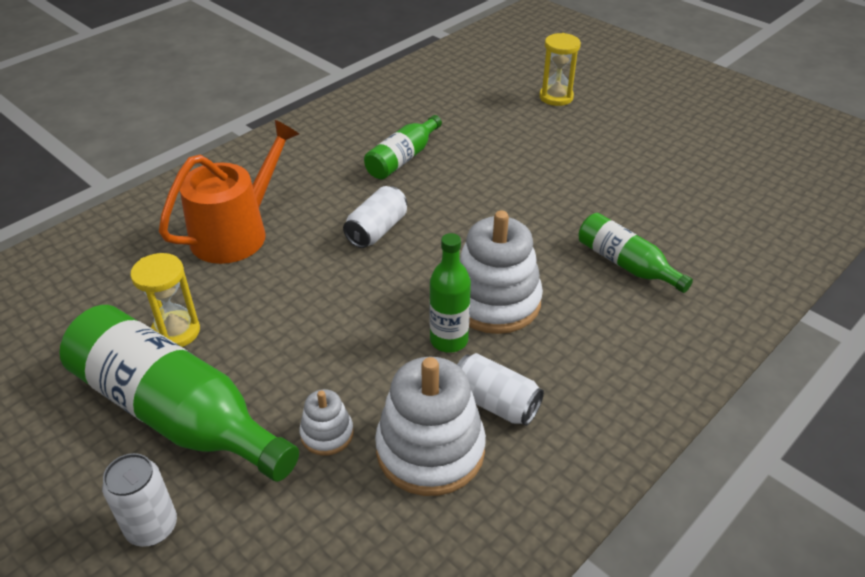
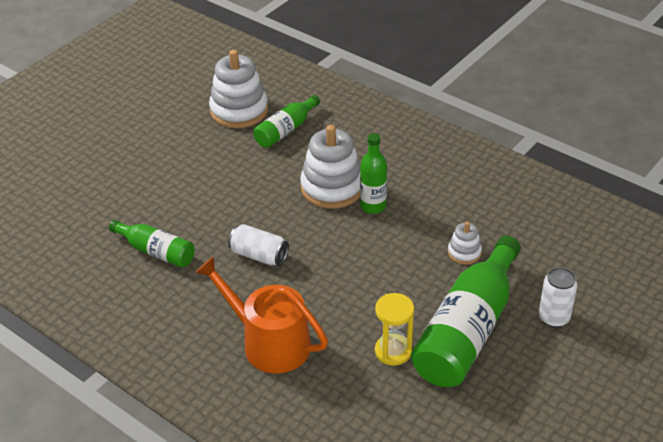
camera: 95 degrees left, 0 degrees up
(430, 450) = (463, 207): white stacking toy -> white stacking toy (239, 111)
(495, 403) = (421, 183): white can -> none
(556, 97) = (60, 164): yellow hourglass -> none

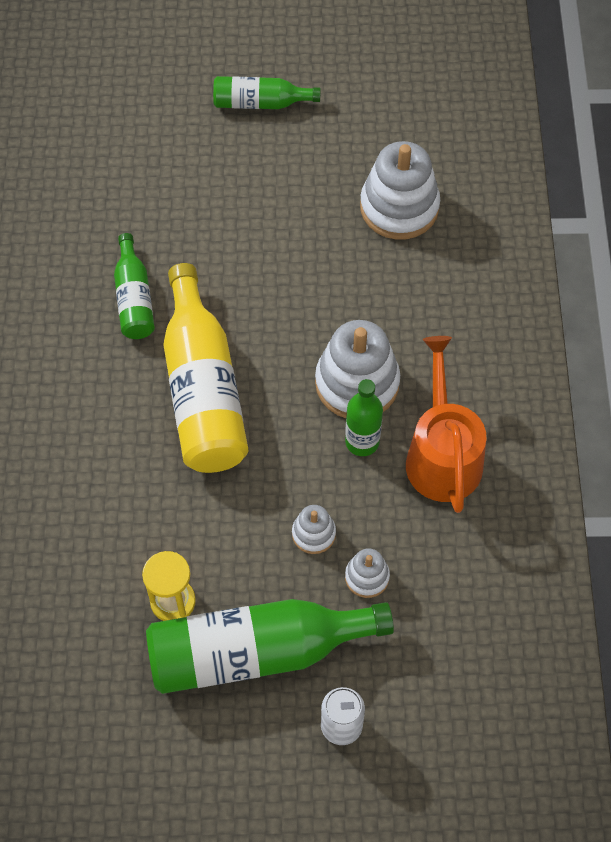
camera: 50 degrees right, 20 degrees up
(259, 255) = (203, 390): white can -> yellow bottle
(269, 343) = (98, 484): orange watering can -> orange watering can (442, 455)
(286, 130) = (408, 274): green bottle -> green bottle (260, 103)
(412, 260) = (313, 534): none -> white stacking toy

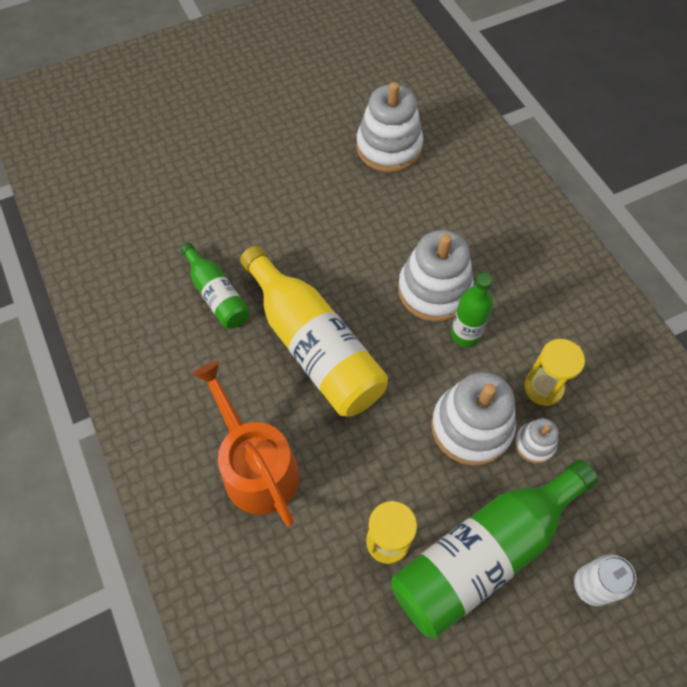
camera: 25 degrees left, 0 degrees up
(260, 103) = (240, 110): green bottle -> none
(313, 534) = (471, 427): white stacking toy -> white stacking toy, size x2.01
(410, 528) = (543, 387): none -> yellow hourglass
(442, 455) = (532, 319): orange watering can -> orange watering can (256, 467)

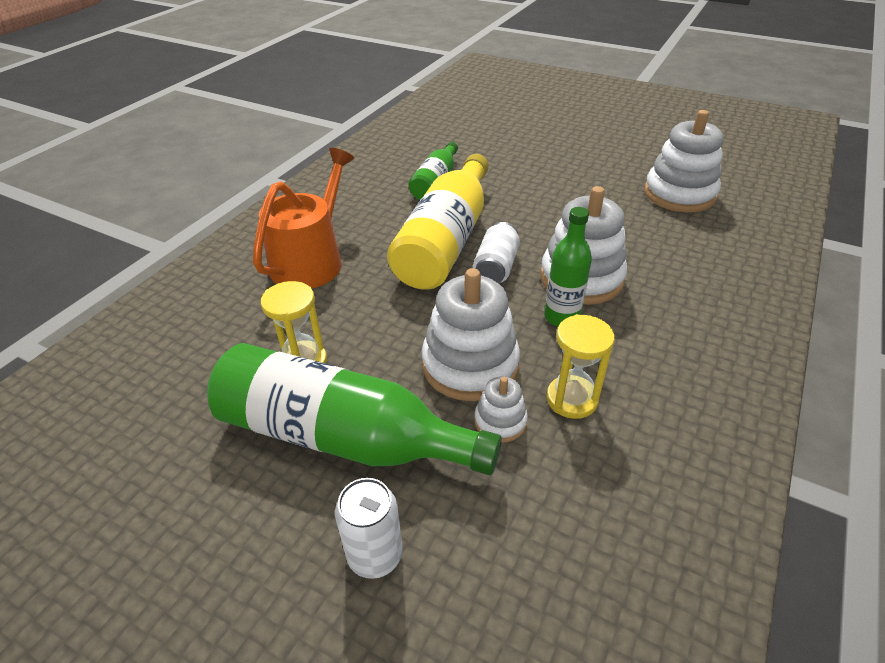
camera: 55 degrees right, 20 degrees down
(377, 335) = (496, 267): none -> white can

